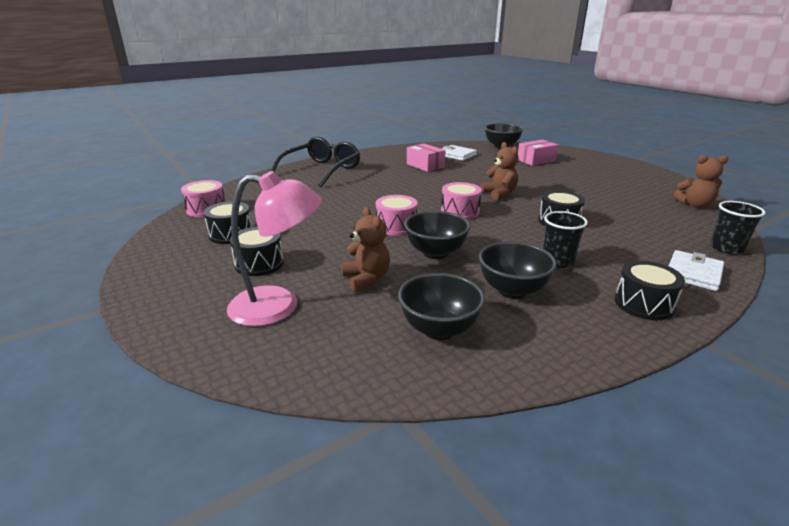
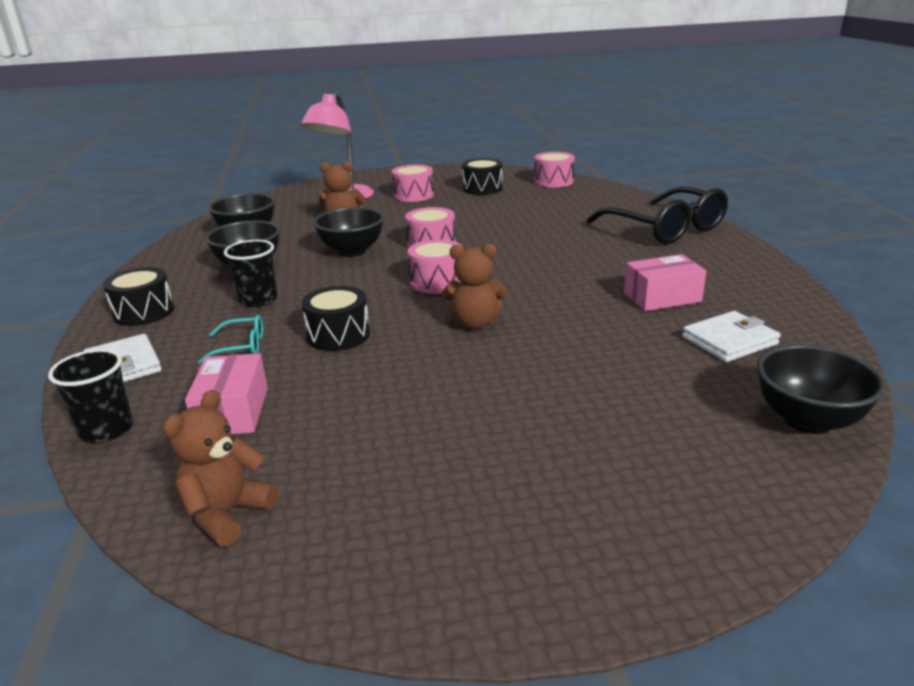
camera: 115 degrees right, 0 degrees up
(259, 264) = (413, 195): black drum -> pink drum
(536, 160) = (655, 428): pink box -> pink box (233, 411)
(612, 244) = (241, 346): none -> turquoise glasses

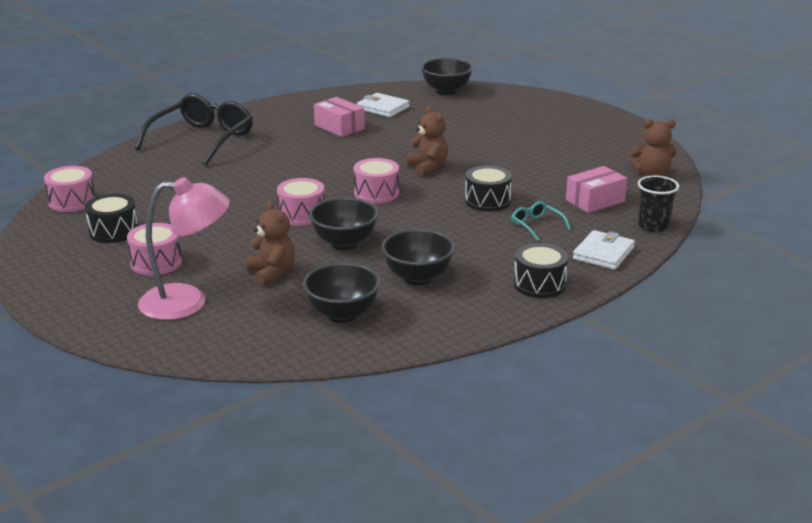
camera: 120 degrees left, 0 degrees up
(258, 300) = (471, 247): black cup -> none

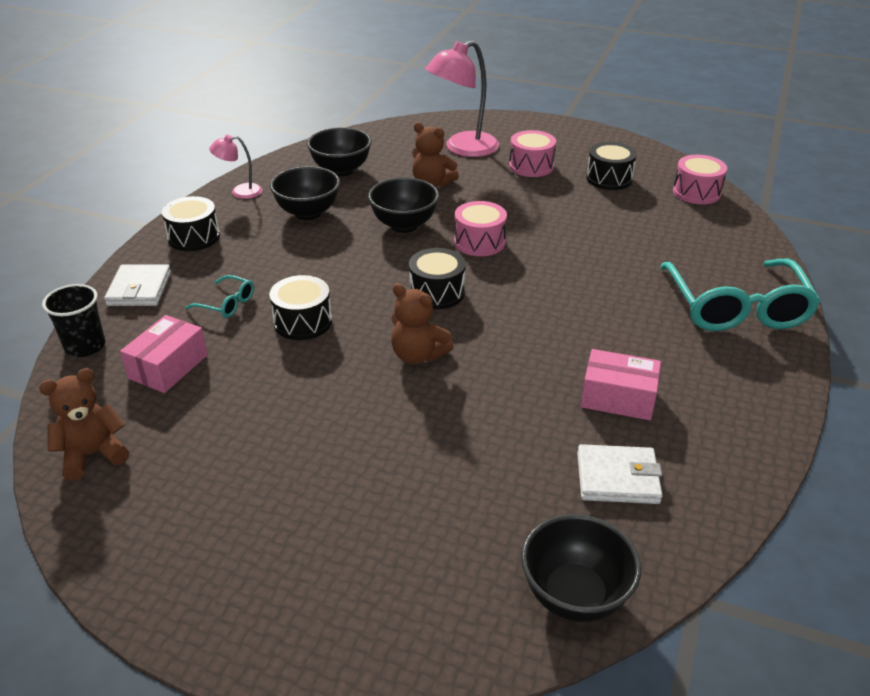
camera: 150 degrees right, 10 degrees up
(202, 139) = (736, 308): black glasses -> turquoise glasses
(376, 193) = (437, 292): pink drum -> black drum
(468, 320) = (240, 192): none -> pink lamp

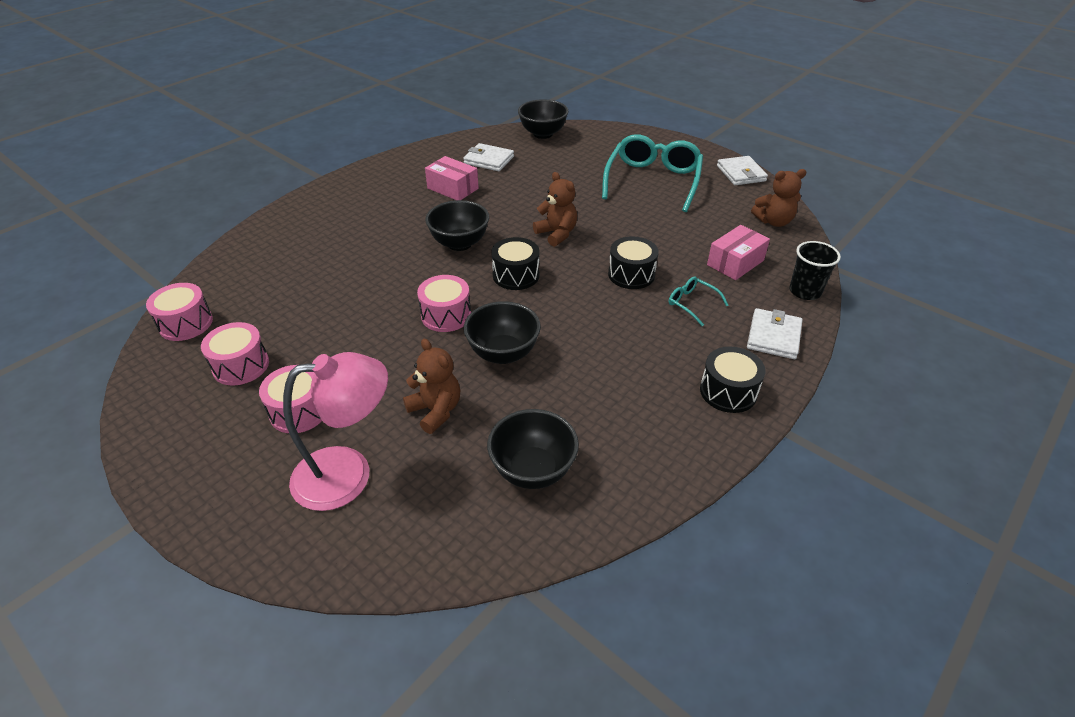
camera: 160 degrees left, 5 degrees up
(126, 572) = (741, 173): none -> white wallet
(240, 192) = (674, 459): pink lamp -> none
(308, 213) = (597, 398): black bowl -> black bowl (459, 243)
(609, 178) = (241, 366): black drum -> pink drum
(736, 308) = (316, 218): turquoise glasses -> turquoise glasses (653, 181)

